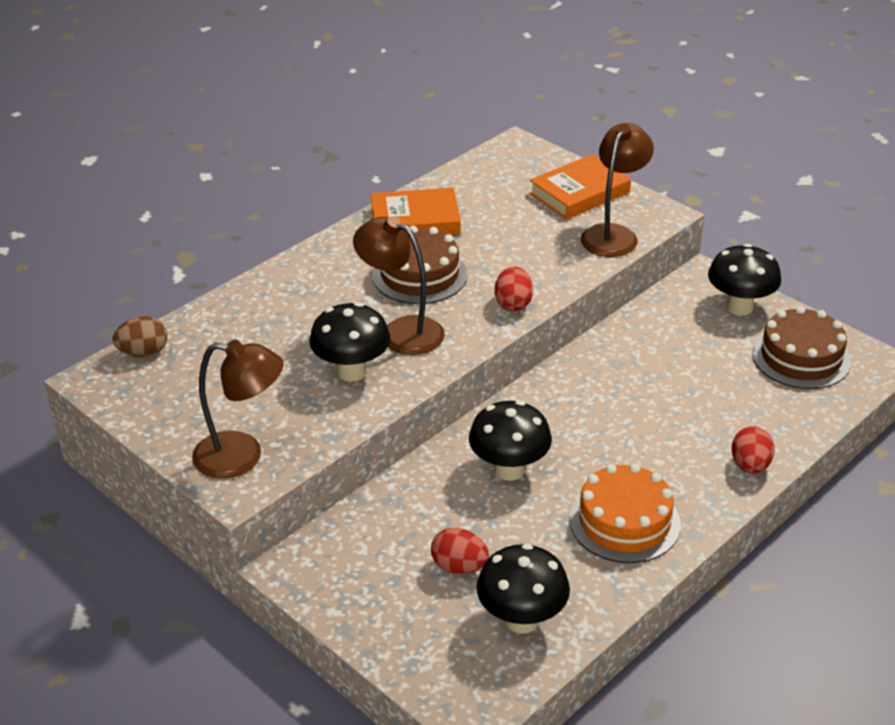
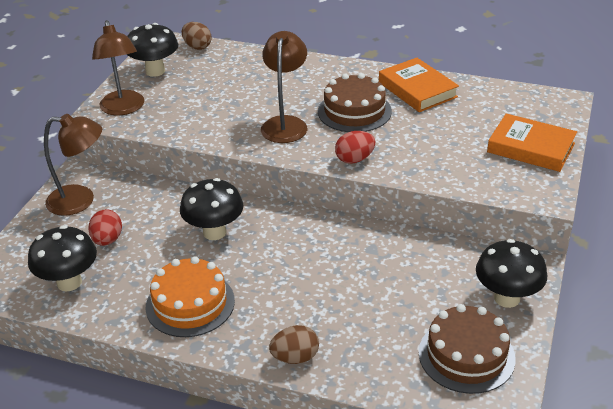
camera: 65 degrees right, 0 degrees up
(352, 372) = (228, 119): black mushroom -> black mushroom (155, 71)
(613, 234) = (490, 180): brown lamp -> brown lamp (80, 200)
(750, 466) = (295, 357): red egg -> brown egg

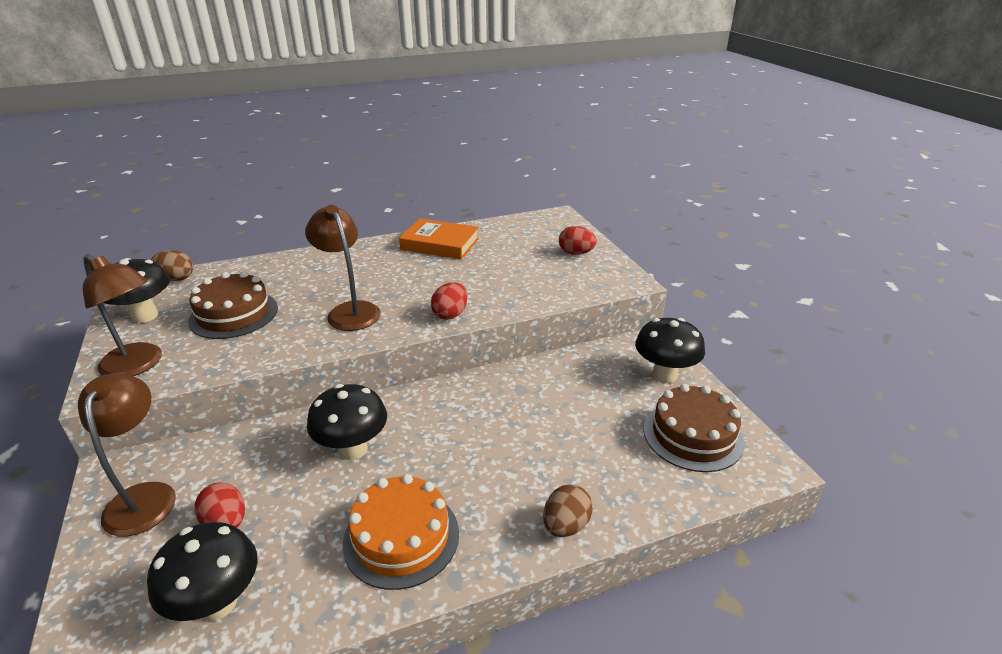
camera: 40 degrees left, 5 degrees down
(80, 200) = (144, 496): brown lamp -> brown lamp turned 60 degrees counterclockwise
(354, 111) = (405, 278): brown cake -> brown cake (234, 314)
(531, 148) = (576, 253): orange book -> red egg

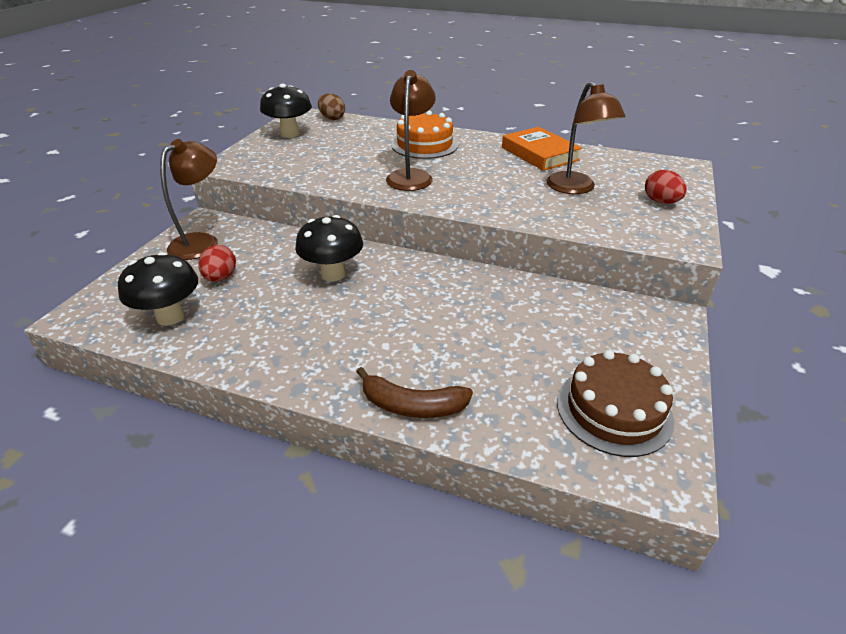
camera: 40 degrees right, 5 degrees up
(138, 366) = (254, 160): brown lamp -> brown lamp (575, 188)
(234, 314) = (337, 151): brown cake -> none
(401, 537) = (298, 343): orange cake -> orange cake (424, 145)
(450, 314) = (480, 206): red egg -> none
(566, 525) = (412, 405): brown egg -> brown banana
(664, 375) = (650, 348): black mushroom -> none

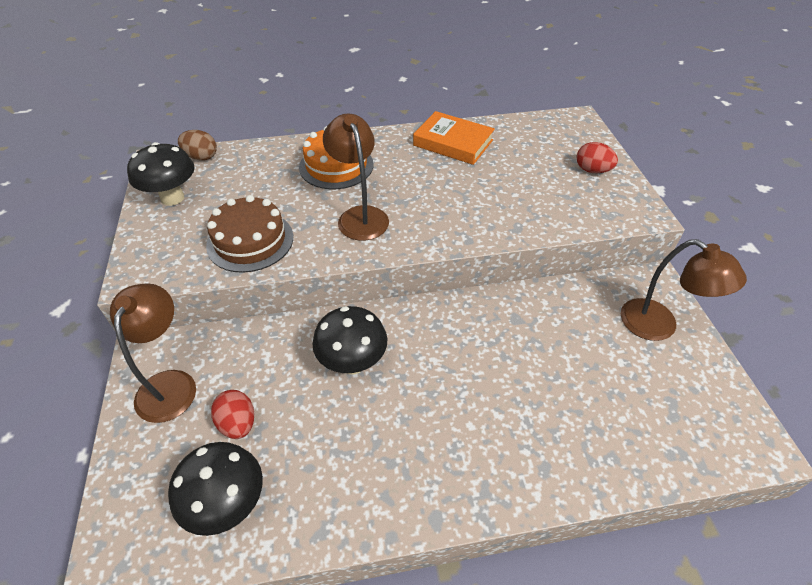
camera: 30 degrees left, 10 degrees up
(412, 405) = (545, 481): brown banana -> none
(575, 188) = (517, 178): brown lamp -> brown lamp (659, 326)
(614, 410) = (684, 399): brown cake -> brown cake (250, 241)

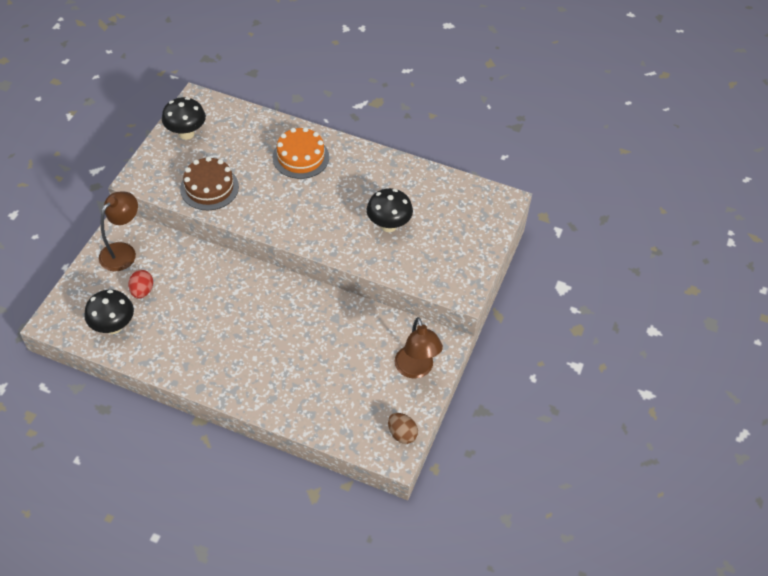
camera: 30 degrees right, 5 degrees up
(201, 157) = (223, 108): brown egg -> brown egg (402, 434)
(353, 363) = (222, 292): black mushroom -> black mushroom (388, 225)
(359, 216) = (284, 203): brown lamp -> none
(453, 143) = (394, 176): orange book -> none
(592, 170) = (466, 246): red egg -> none

